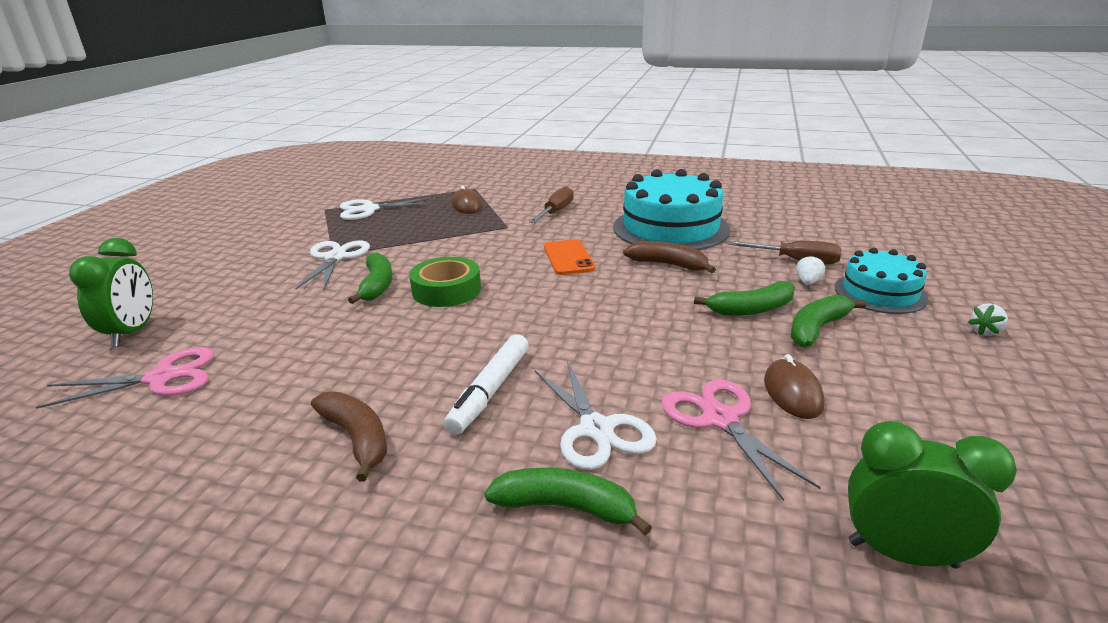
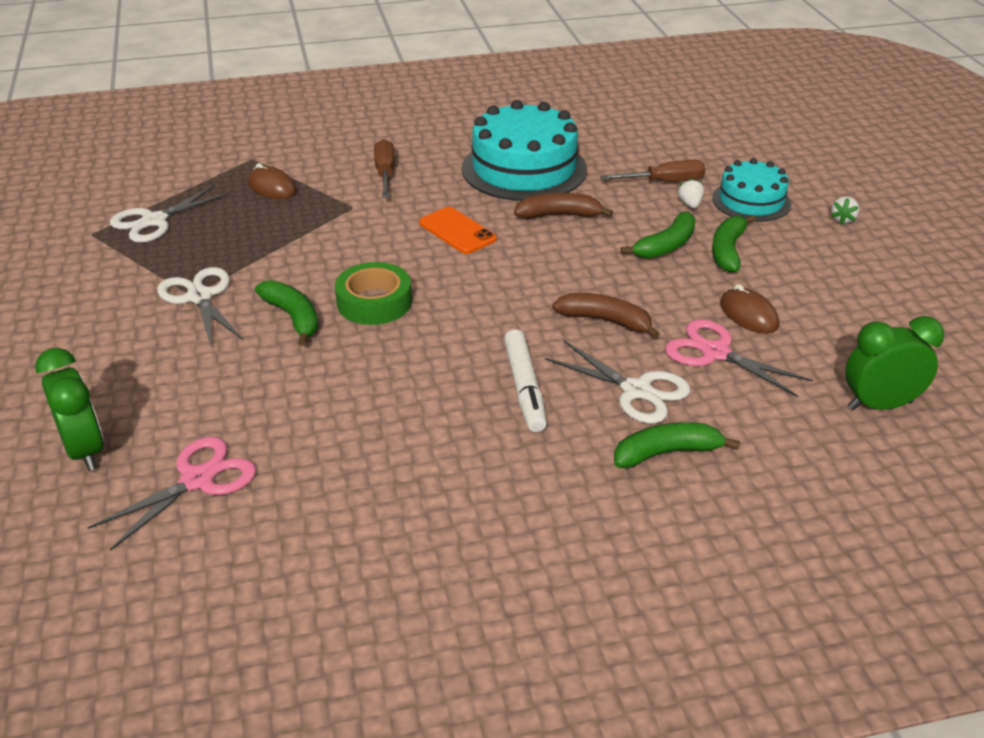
camera: 30 degrees left, 10 degrees up
(357, 438) = (459, 463): brown banana -> brown banana (605, 321)

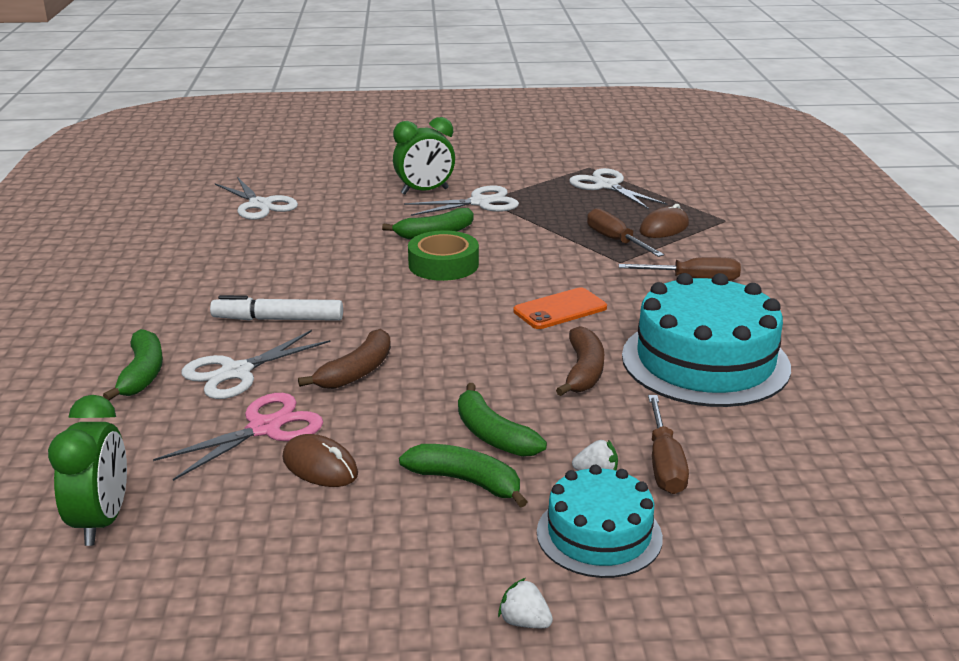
camera: 100 degrees right, 10 degrees down
(85, 450) = (314, 176): green clock -> green clock (425, 191)
(197, 480) = (260, 205): pink scissors -> white scissors
(304, 211) = (615, 240): none -> brown screwdriver
(748, 315) = (320, 466): brown mouse -> brown mouse turned 60 degrees clockwise

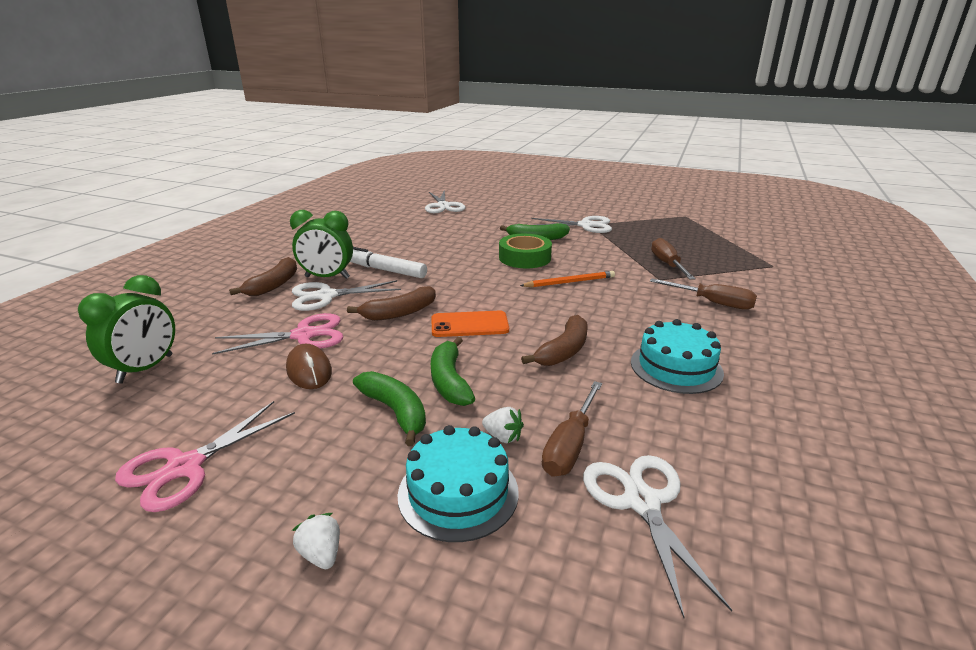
camera: 25 degrees right, 0 degrees up
(142, 373) = (274, 285): green banana -> brown banana
(296, 600) = (185, 467): none -> pink scissors
(425, 191) = (553, 214): green clock -> green clock (327, 277)
(524, 287) = (569, 282): none -> orange pencil
(560, 309) = (584, 302): orange phone -> orange phone (469, 325)
(606, 186) = (689, 229): white scissors -> white scissors (641, 502)
(664, 228) = (715, 263): brown mouse -> none
(705, 361) = (676, 367): turquoise cake -> turquoise cake, size x0.59

